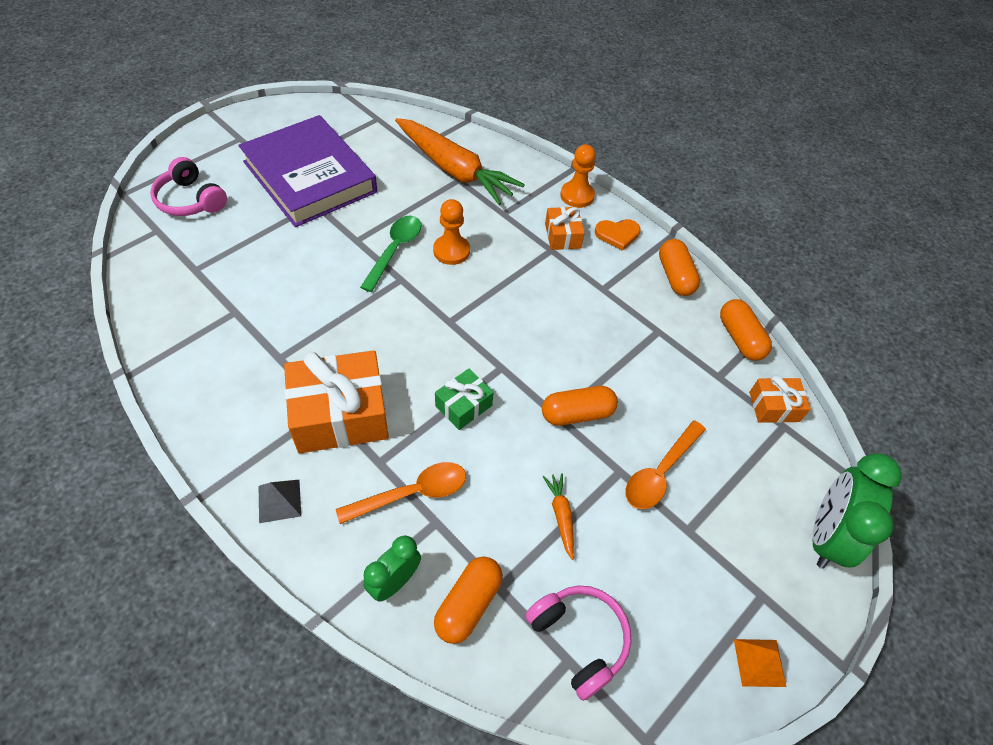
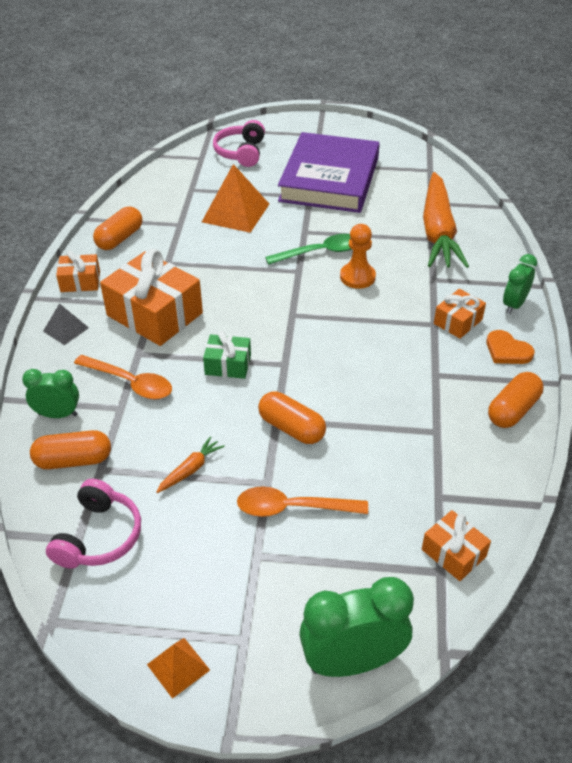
camera: 55 degrees right, 10 degrees down
(221, 443) = (80, 281): none -> orange gift
(272, 264) = (235, 213): none -> orange pyramid
(577, 195) = (514, 305): orange pawn -> green clock
(740, 338) = (502, 490): orange capsule -> orange capsule (120, 238)

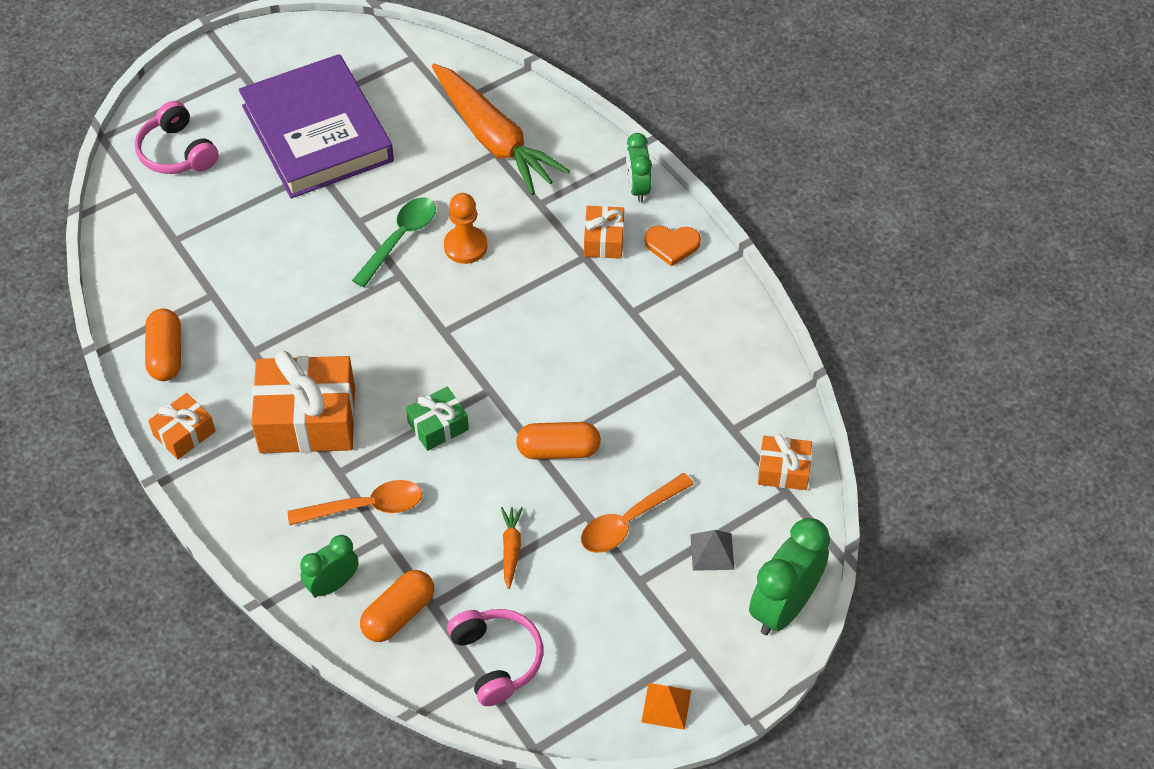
camera: 40 degrees left, 10 degrees up
(66, 329) = (235, 496): grey pyramid -> grey pyramid (712, 551)
(235, 213) = (259, 242): orange pyramid -> none
(513, 410) = (725, 306): orange capsule -> none

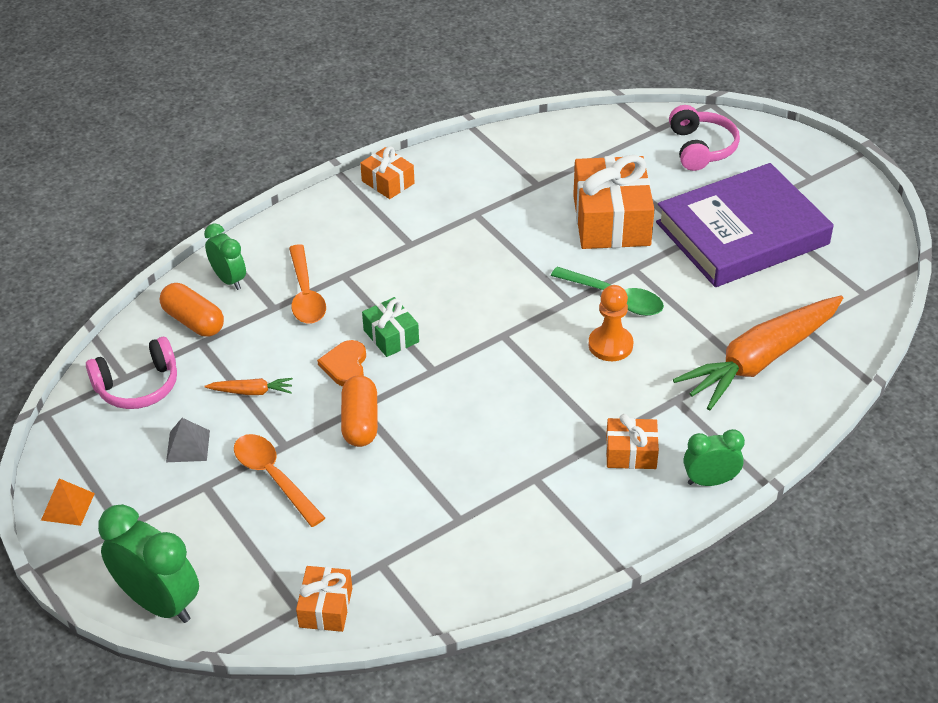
camera: 90 degrees right, 10 degrees down
(166, 354) = (470, 164): orange capsule -> none
(177, 152) = (701, 148): pink headphones -> pink headphones turned 120 degrees clockwise
(307, 419) = (400, 252): orange gift -> orange gift (611, 220)
(672, 245) = (630, 512): orange heart -> orange heart (345, 365)
(712, 551) = (231, 543): grey pyramid -> grey pyramid (188, 446)

